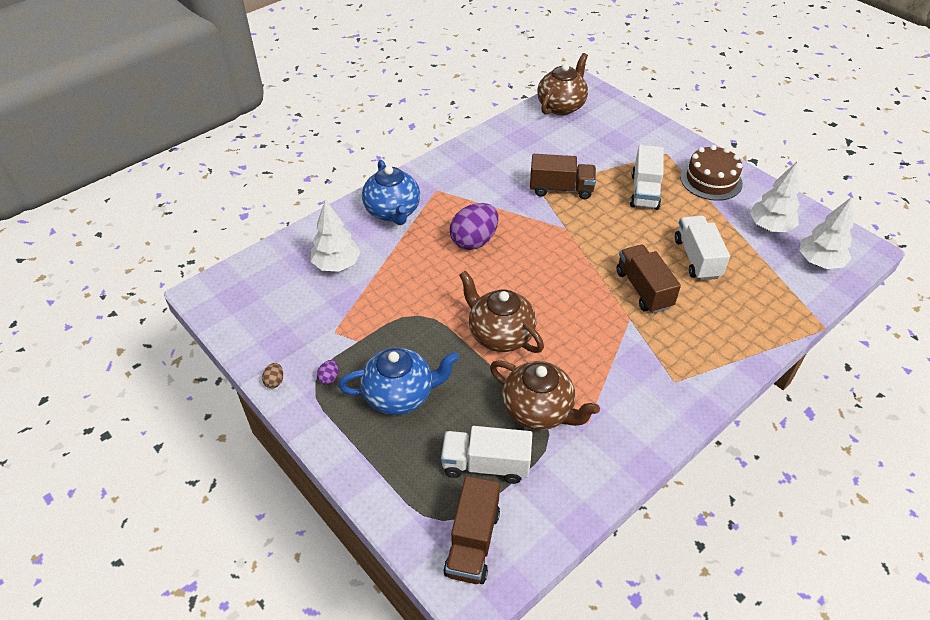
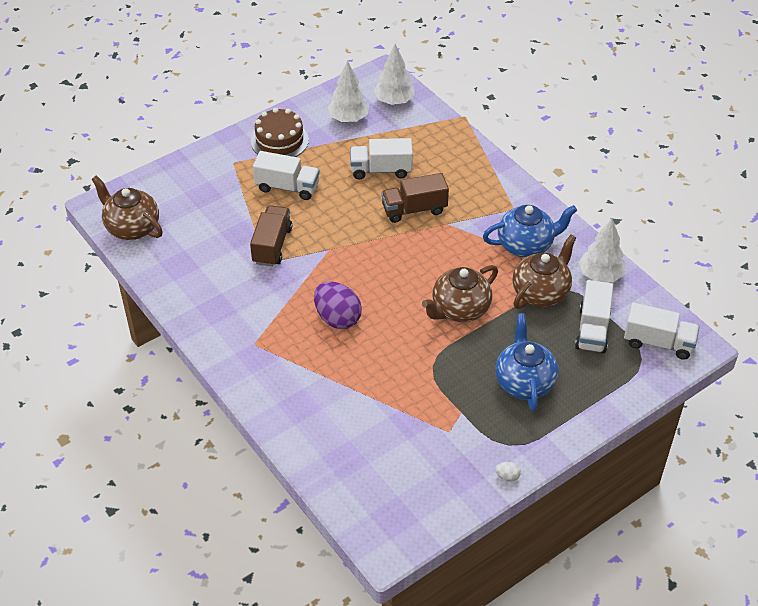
camera: 85 degrees left, 0 degrees up
(274, 381) = (507, 476): brown egg -> white egg
(329, 378) = (504, 434): purple egg -> none
(337, 265) = (357, 430): white tree -> white tree (600, 275)
(393, 212) = (283, 382): blue teapot -> blue teapot (526, 245)
(472, 542) = (658, 342): brown truck -> white truck

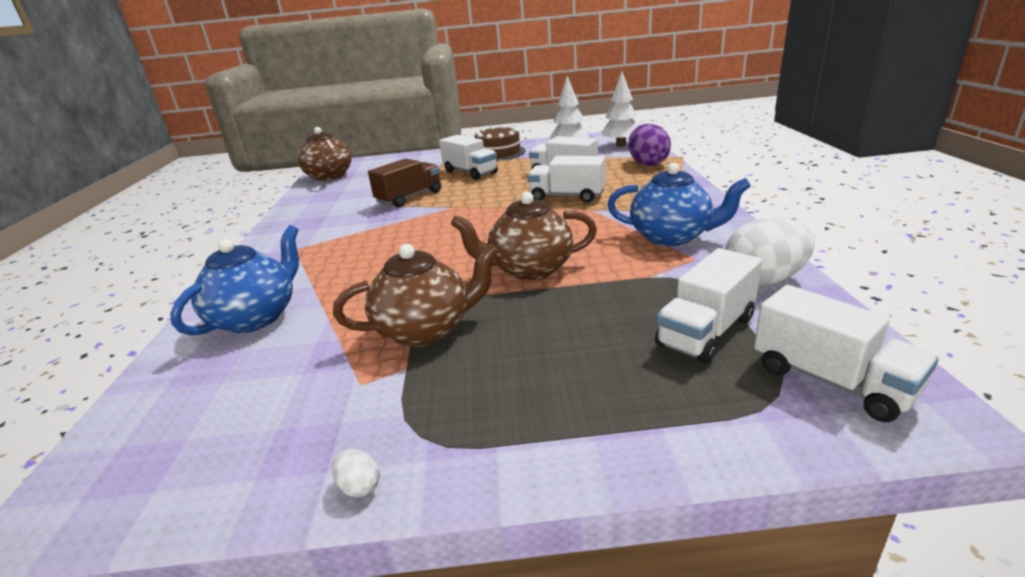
camera: 35 degrees right, 20 degrees down
(337, 318) = (392, 248): purple egg -> purple egg (647, 163)
(414, 209) = (567, 197): brown truck -> white truck
(524, 382) = (535, 361): blue teapot -> blue teapot (256, 317)
(541, 292) = (654, 277): brown teapot -> brown teapot (426, 330)
(600, 275) = (763, 280): white tree -> white egg

